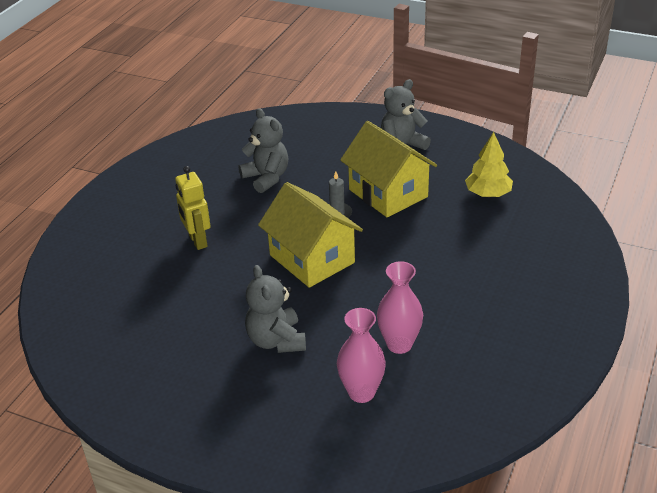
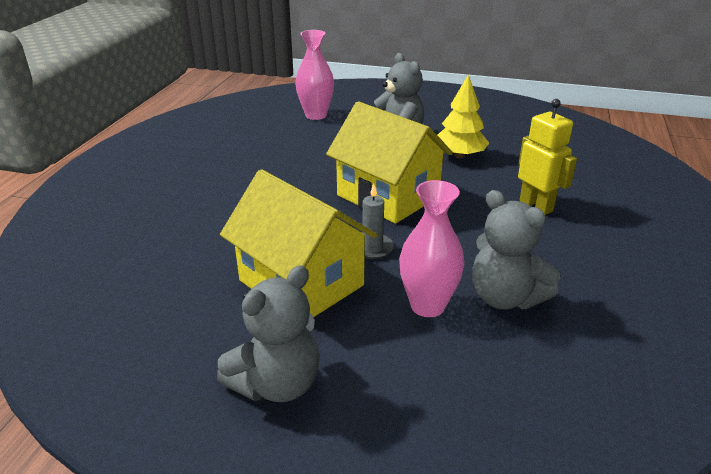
camera: 170 degrees right, 5 degrees down
(399, 344) = (285, 140): pink vase -> pink vase (427, 306)
(488, 194) = (143, 291): yellow tree -> yellow tree (459, 155)

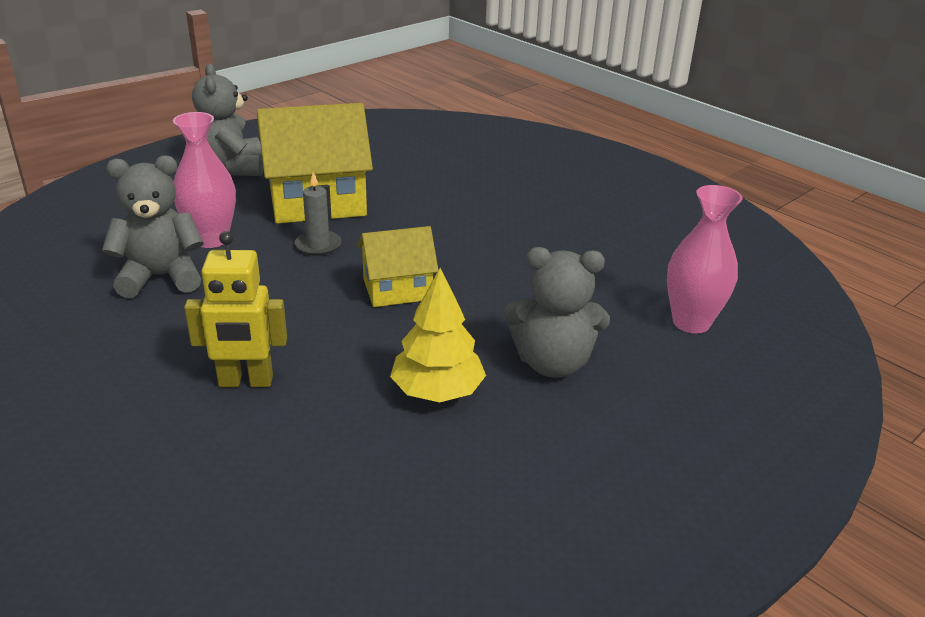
camera: 120 degrees right, 0 degrees up
(388, 196) = (397, 289): yellow house -> yellow house, size x0.58

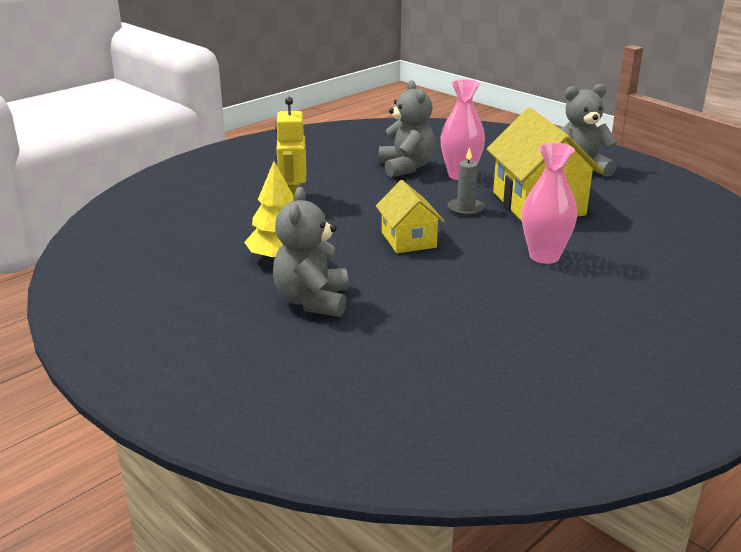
camera: 90 degrees right, 5 degrees down
(691, 322) = (380, 376): pink vase -> pink vase (544, 256)

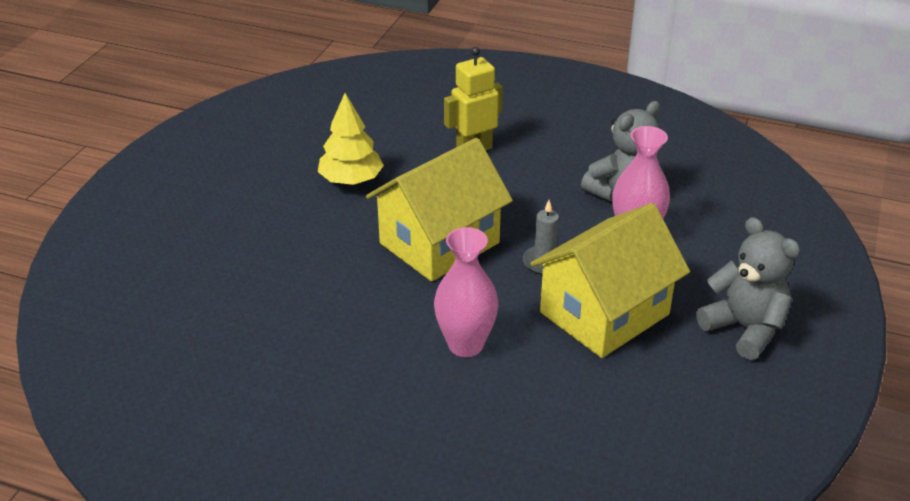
camera: 65 degrees right, 10 degrees up
(312, 301) = (283, 222): grey teddy bear -> none
(408, 240) = (439, 243): yellow house -> yellow house, size x1.73

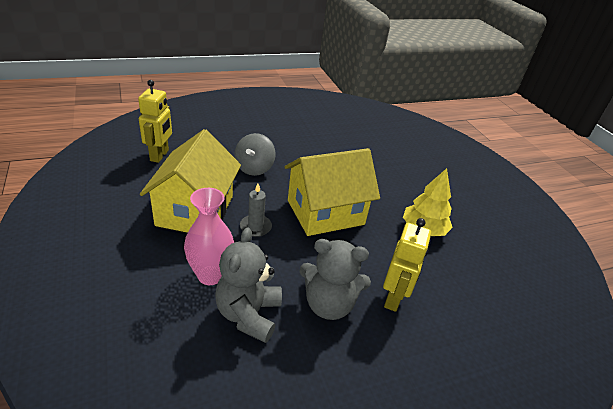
camera: 135 degrees right, 0 degrees up
(439, 243) = (325, 212): yellow house -> yellow house turned 60 degrees clockwise
(465, 345) = (254, 168): pink vase -> grey spinning top
(599, 435) = (160, 155): none -> yellow robot
(744, 329) = (98, 236): grey teddy bear -> grey teddy bear (329, 304)

